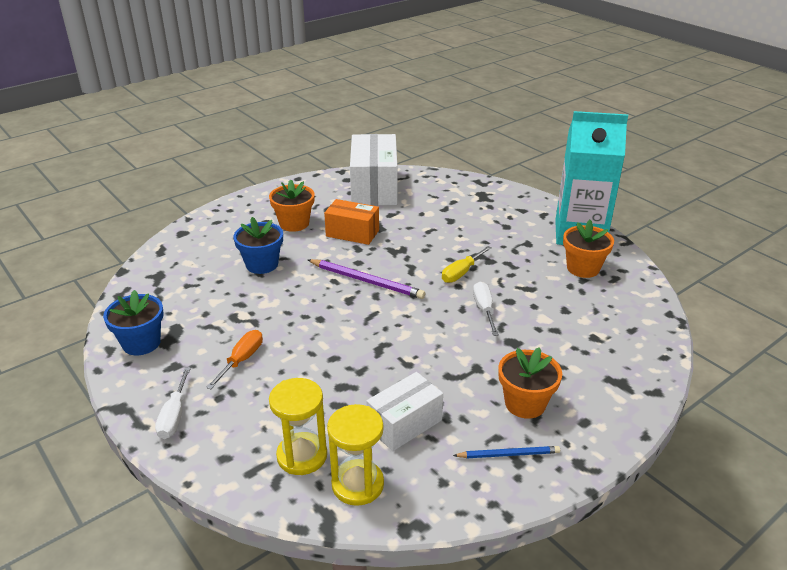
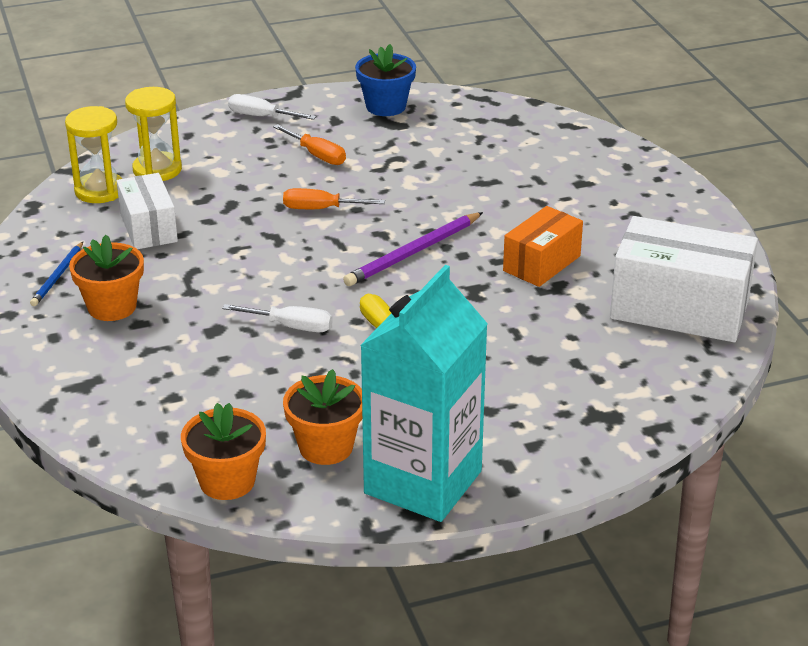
camera: 110 degrees right, 0 degrees up
(262, 264) = (497, 186): blue flower pot -> none
(294, 223) = (593, 222): orange flower pot -> orange flower pot (227, 481)
(328, 335) = (321, 209): none -> orange screwdriver

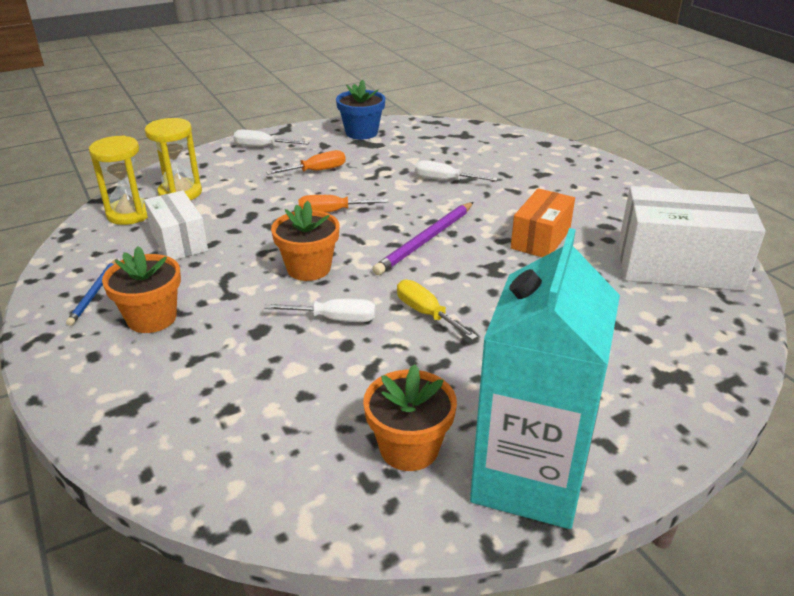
camera: 10 degrees left, 0 degrees up
(227, 481) = (310, 508): orange flower pot -> orange flower pot (308, 268)
(317, 155) = (316, 171): orange screwdriver -> orange screwdriver turned 60 degrees counterclockwise
(463, 181) = (445, 180): none -> white screwdriver

